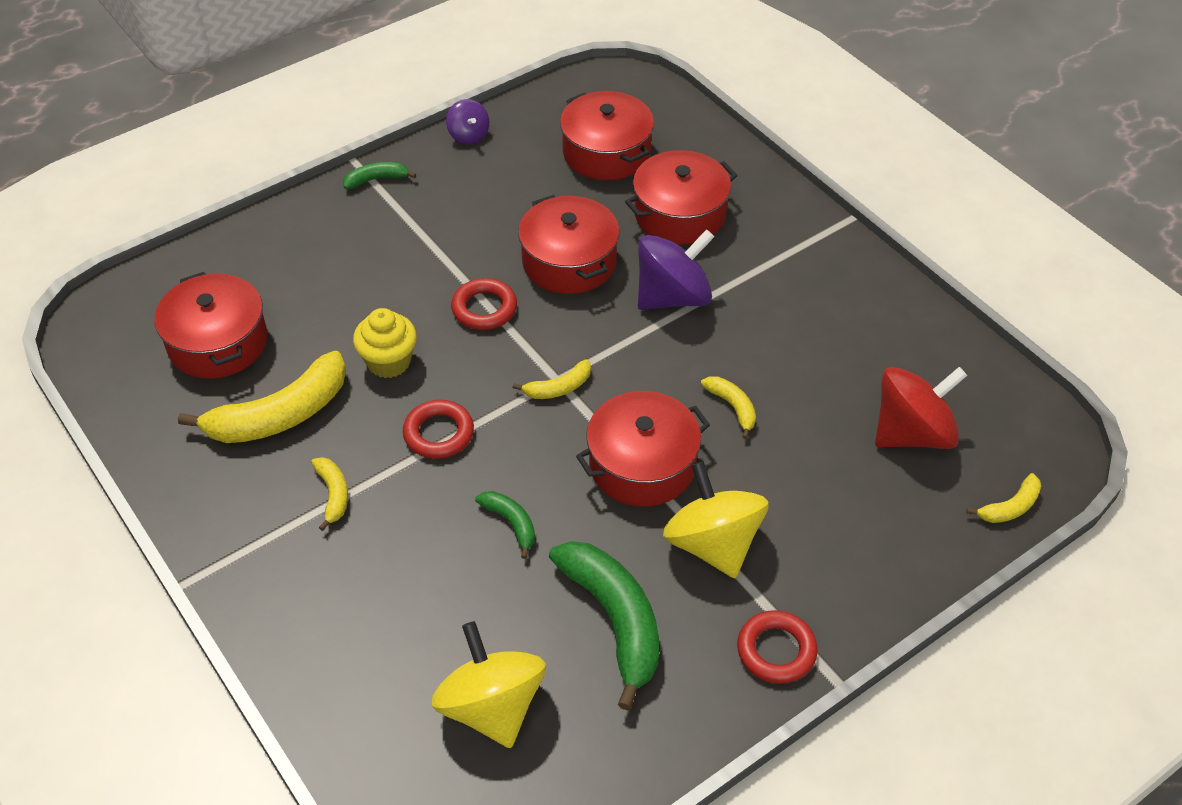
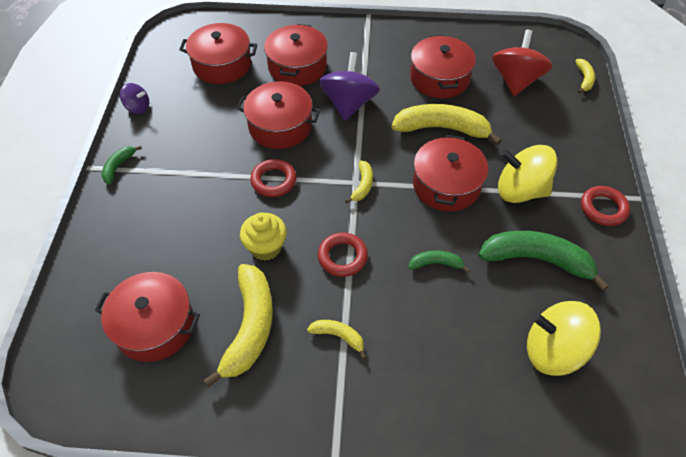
camera: 50 degrees left, 5 degrees up
(732, 407) = (442, 128): yellow banana -> yellow banana, size x2.06
(820, 353) = (439, 78): none -> red pot

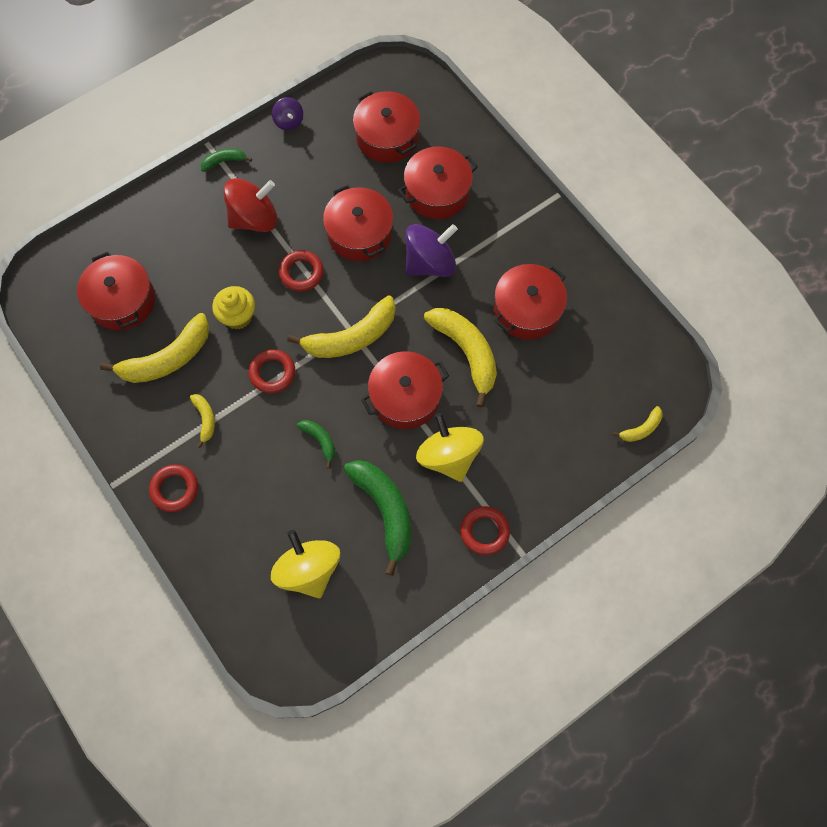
camera: 50 degrees right, 15 degrees up
(362, 185) = (351, 337): yellow banana -> yellow banana, size x2.06
(387, 410) = (174, 489): none -> red ring
(516, 81) = (583, 373): red spinning top -> red spinning top (254, 218)

